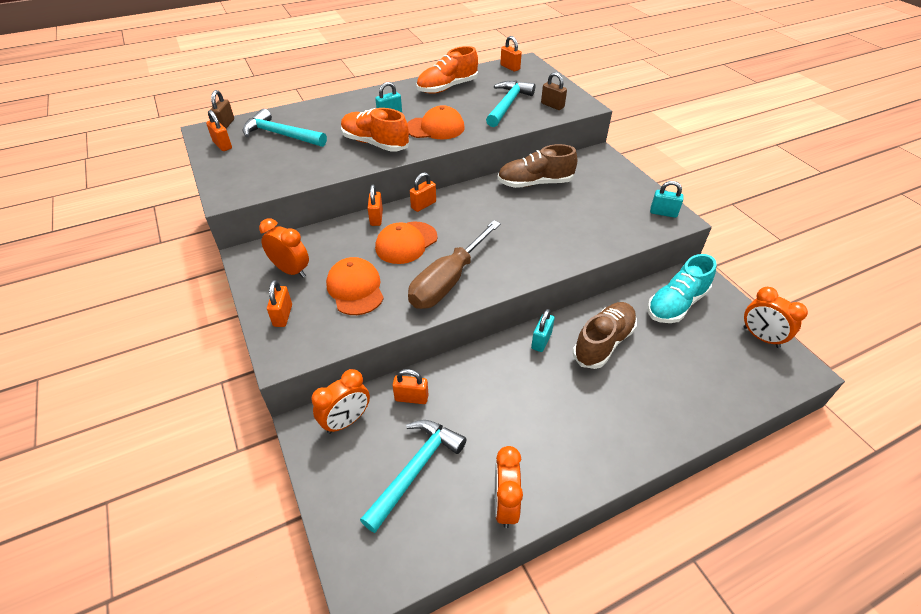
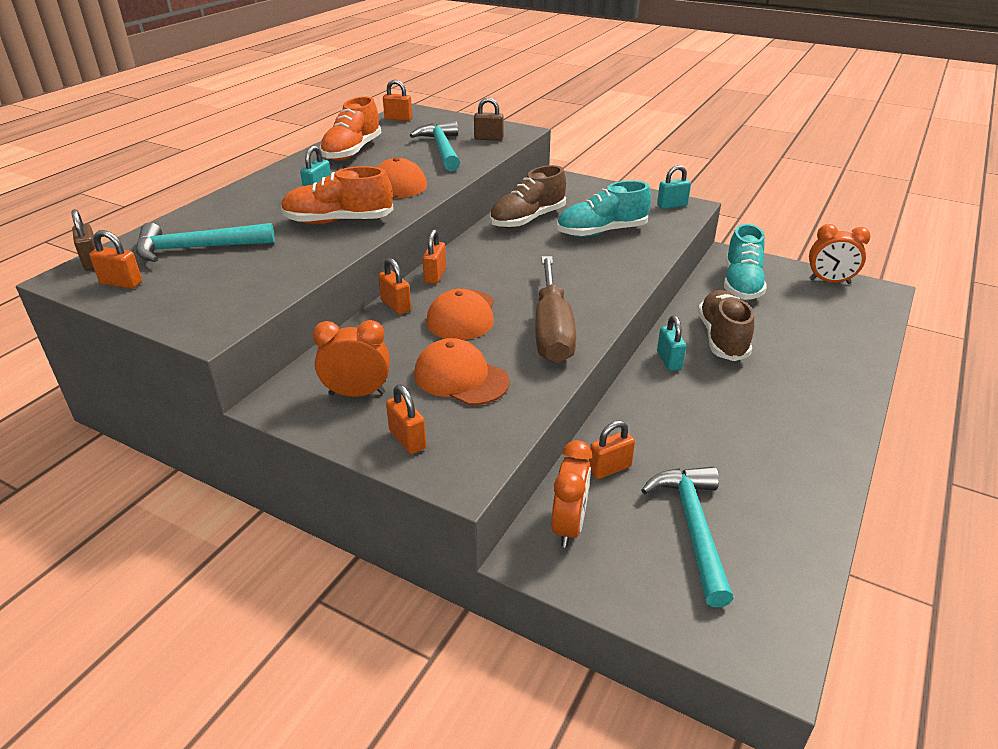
camera: 35 degrees left, 10 degrees down
(505, 504) = (804, 507): orange clock -> none
(577, 215) = (601, 232): none -> turquoise shoe

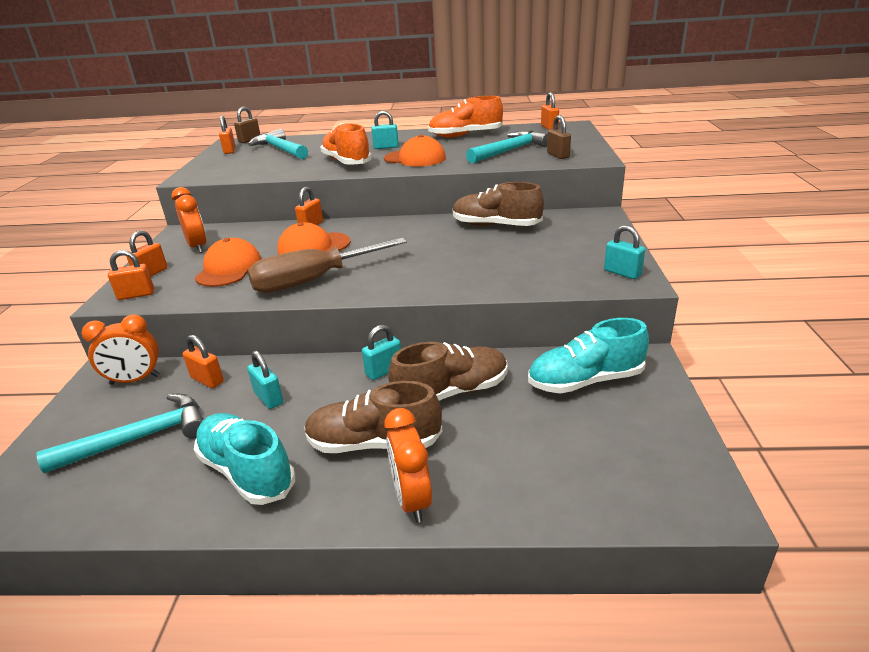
camera: 65 degrees right, 5 degrees down
(435, 276) = (364, 224): orange padlock -> orange padlock (136, 295)
(601, 232) = (511, 257): turquoise shoe -> turquoise shoe (247, 471)
(671, 432) = (268, 398): none -> turquoise padlock
(770, 389) = (374, 443): none -> brown shoe
(829, 281) = (677, 448): orange clock -> orange clock (411, 499)

